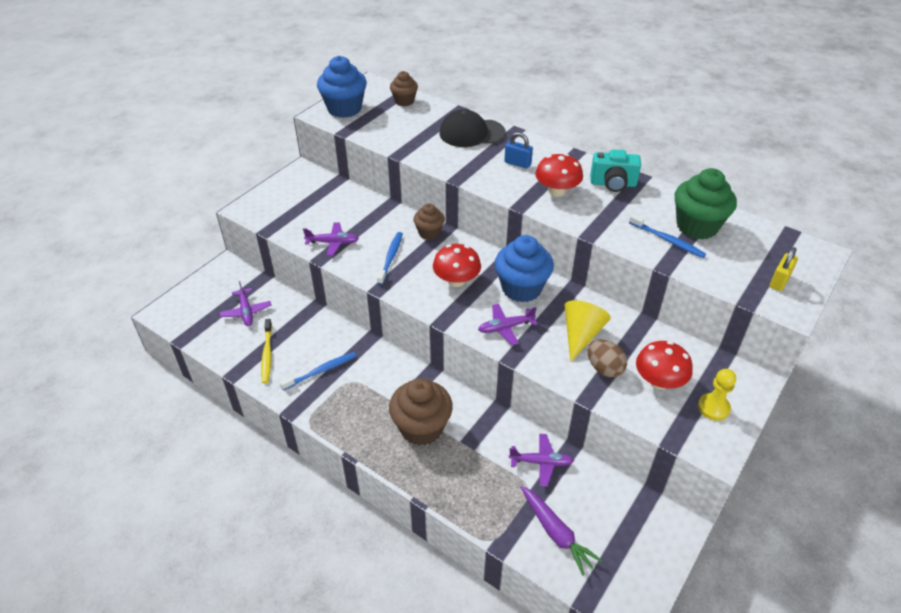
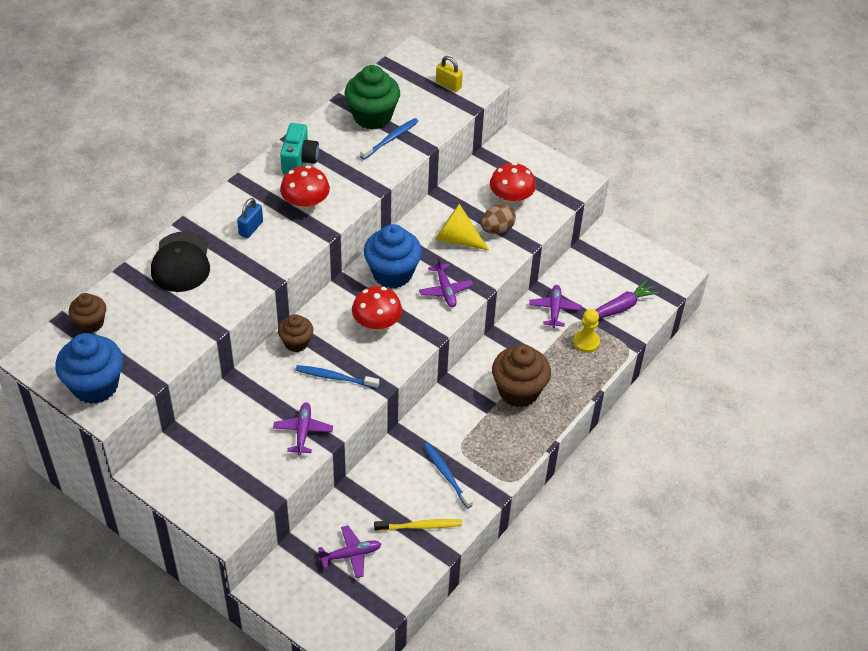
camera: 90 degrees left, 5 degrees up
(713, 408) = (538, 172): yellow pawn -> yellow pawn (586, 342)

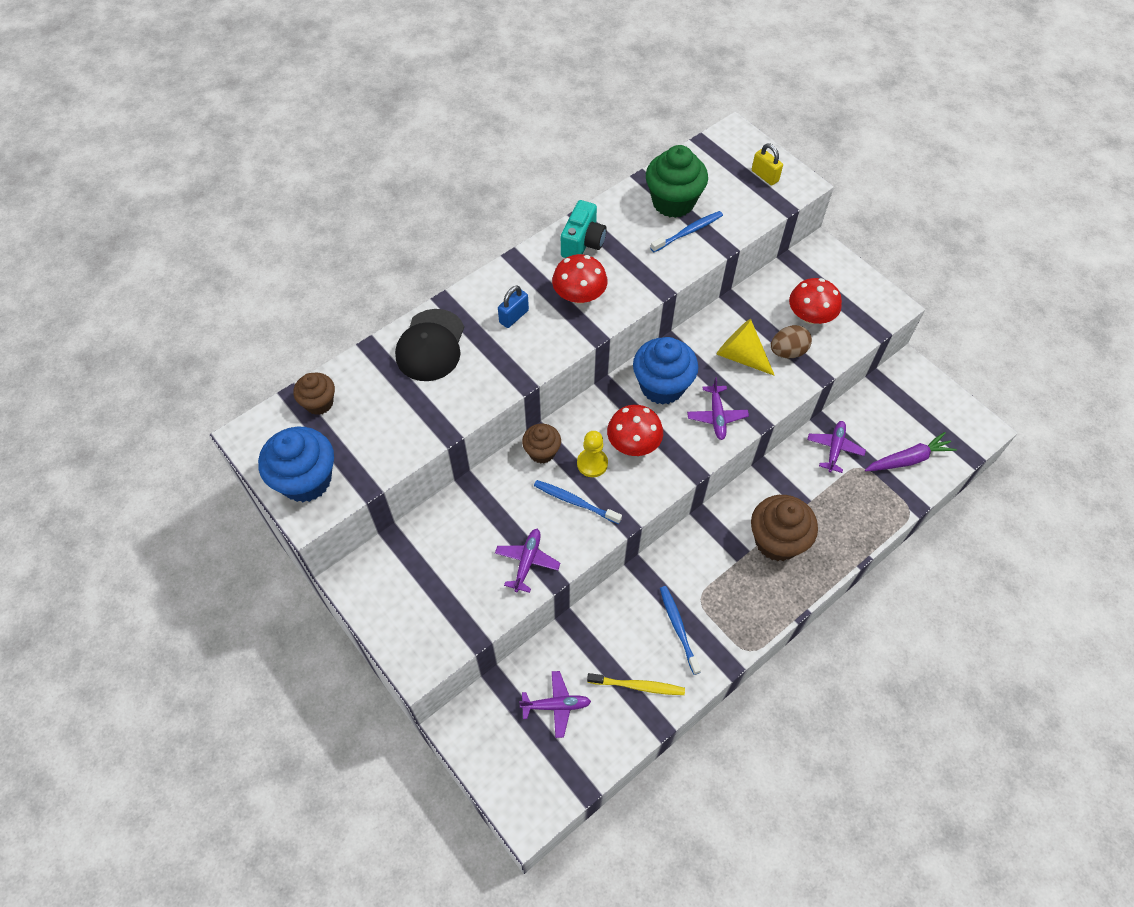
camera: 15 degrees right, 10 degrees up
(586, 342) = (863, 494): yellow pawn -> yellow pawn (592, 463)

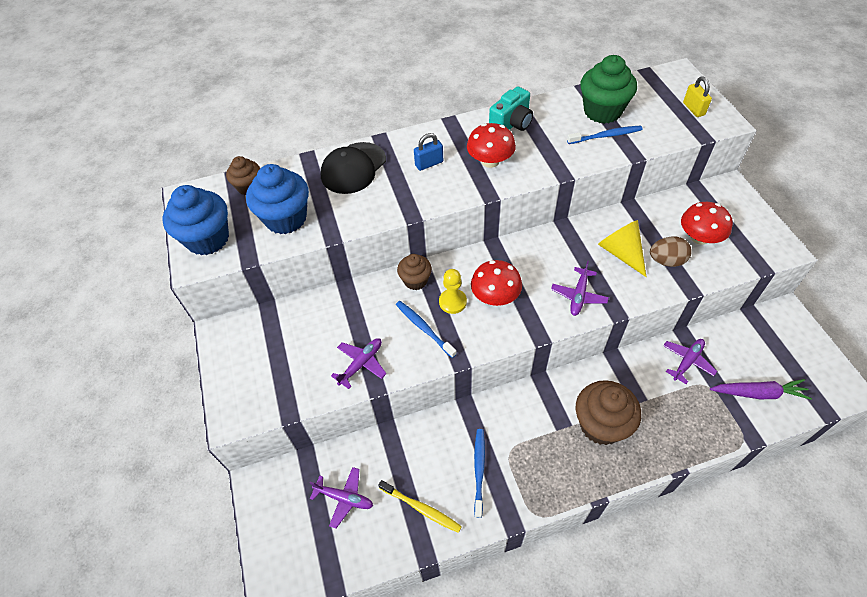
camera: 25 degrees right, 5 degrees down
(662, 386) = (540, 258): blue cupcake -> blue cupcake (286, 218)

